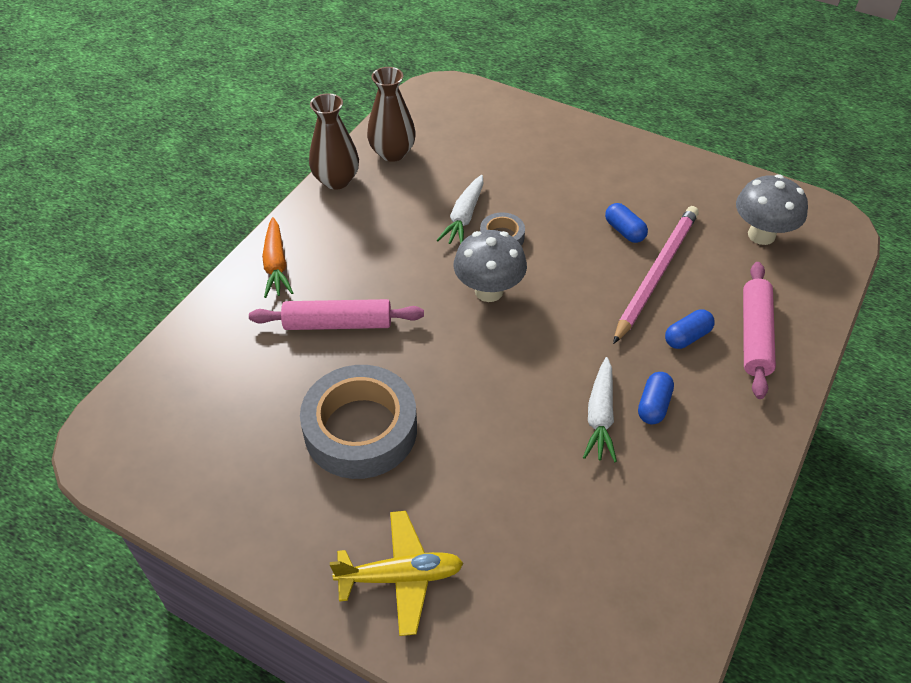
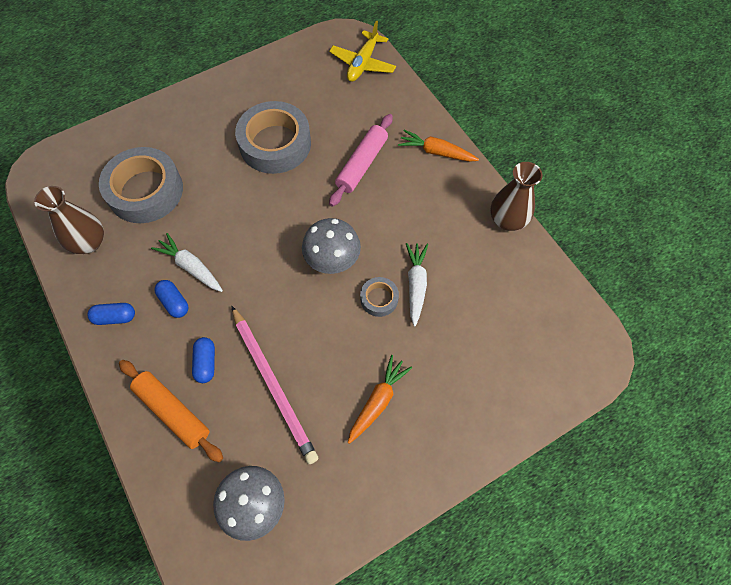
camera: 120 degrees right, 15 degrees up
(392, 153) = (522, 272): brown vase -> brown vase (89, 242)
(400, 576) = (178, 124): yellow plane -> yellow plane (363, 63)
(464, 217) = (416, 284): white carrot -> white carrot turned 45 degrees clockwise
(540, 541) = (145, 191): none -> grey tape
(601, 198) = (378, 401): none -> orange carrot
(624, 231) = (330, 392): blue capsule -> blue capsule (115, 317)
(755, 335) = (173, 412): pink rolling pin -> orange rolling pin

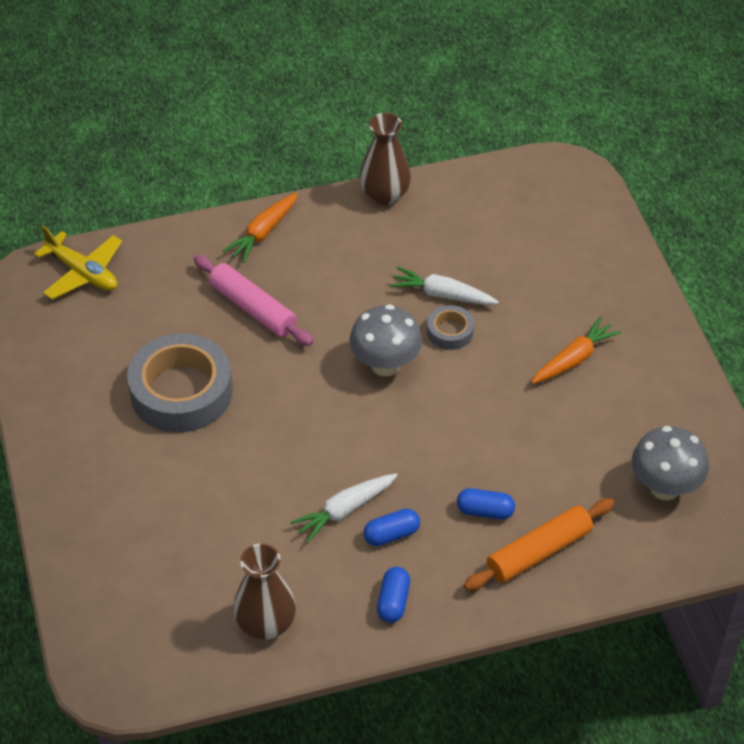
camera: 75 degrees left, 15 degrees down
(145, 191) = (202, 549): grey tape -> none
(273, 385) = (530, 449): pink pencil -> none
(378, 401) = (574, 359): orange carrot -> orange carrot turned 90 degrees clockwise

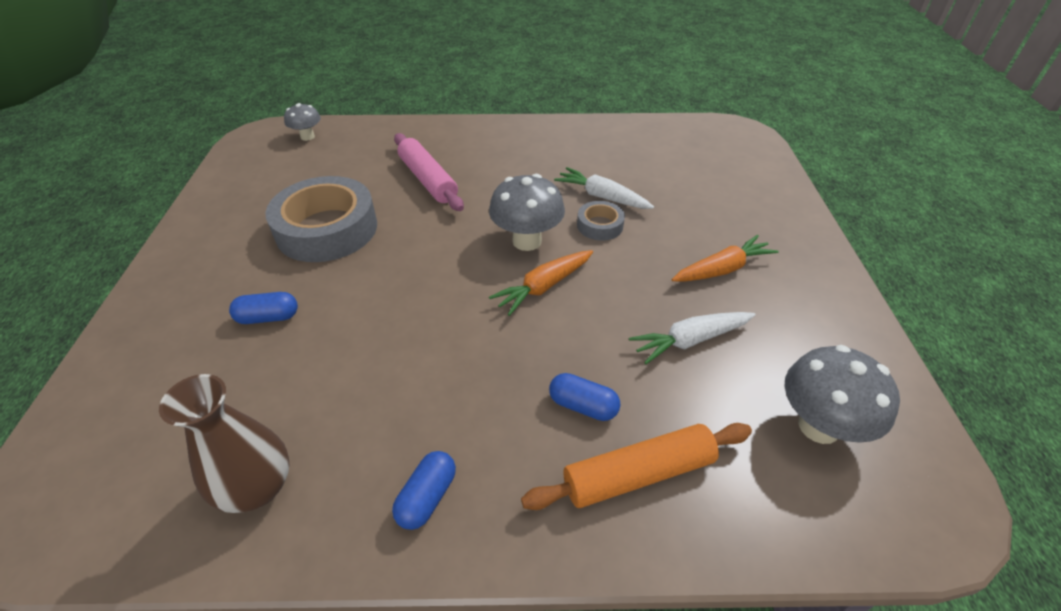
camera: 15 degrees right, 5 degrees down
(82, 273) = (307, 137): yellow plane -> grey mushroom
(263, 233) = (465, 134): orange carrot -> orange carrot (543, 287)
(344, 510) = (422, 369): white carrot -> white carrot (690, 341)
(385, 195) = (576, 125): brown vase -> none
(391, 534) = (462, 409): blue capsule -> blue capsule (268, 317)

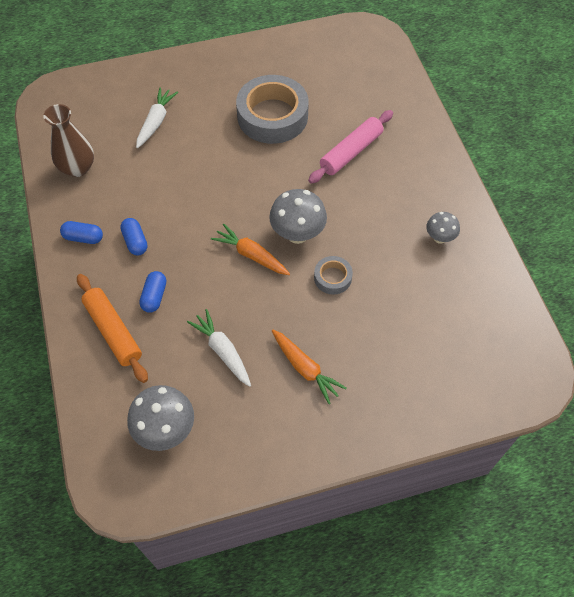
camera: 75 degrees right, 15 degrees up
(268, 317) = (185, 122): blue capsule -> blue capsule (135, 242)
(307, 137) = (379, 59): grey mushroom -> grey mushroom (439, 238)
(602, 197) = (372, 273): white carrot -> white carrot (156, 122)

